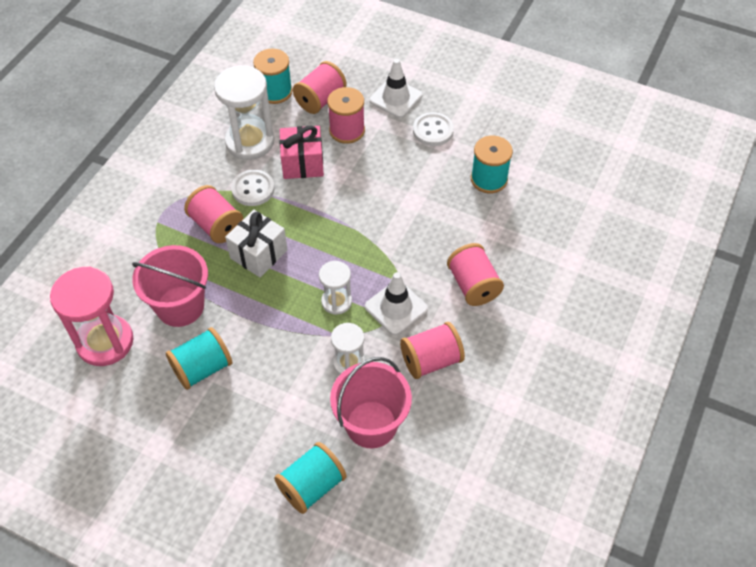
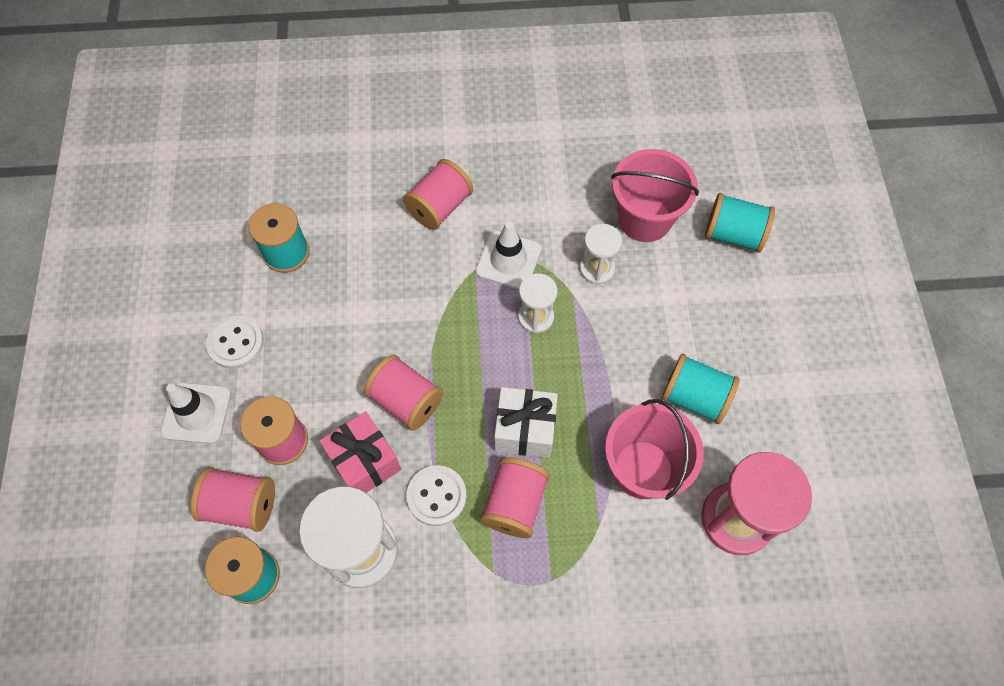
camera: 120 degrees left, 10 degrees up
(431, 360) = (548, 203): pink spool -> pink spool (406, 400)

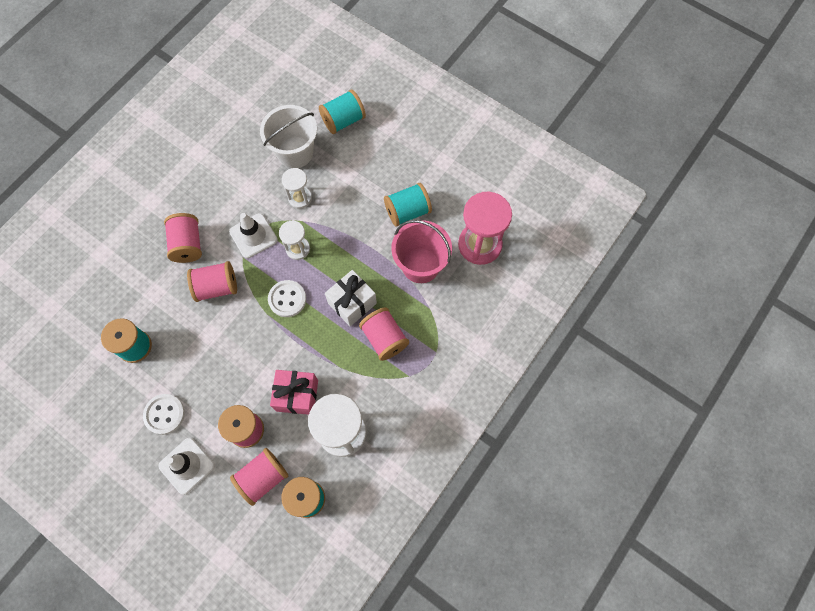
camera: 50 degrees left, 5 degrees up
(406, 400) = (283, 349): pink spool -> pink spool (217, 287)
(436, 496) = (347, 373): white button -> white button (287, 299)
(644, 219) = (295, 152): pink bucket -> white bucket

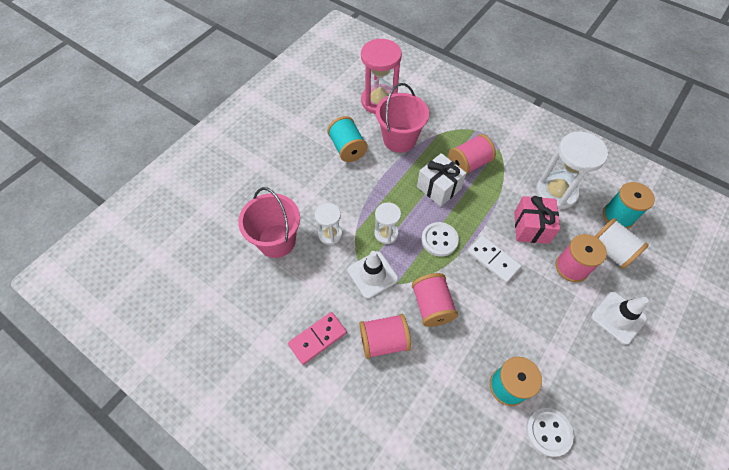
camera: 90 degrees left, 10 degrees down
(164, 414) = (574, 345): white button -> white button (548, 432)
(196, 191) = (317, 338): none -> pink domino
(261, 350) = (493, 260): none -> white domino
(263, 477) = (610, 250): pink spool -> white spool
(295, 152) = (277, 241): white bucket -> pink bucket
(343, 120) = (244, 199): turquoise spool -> none

